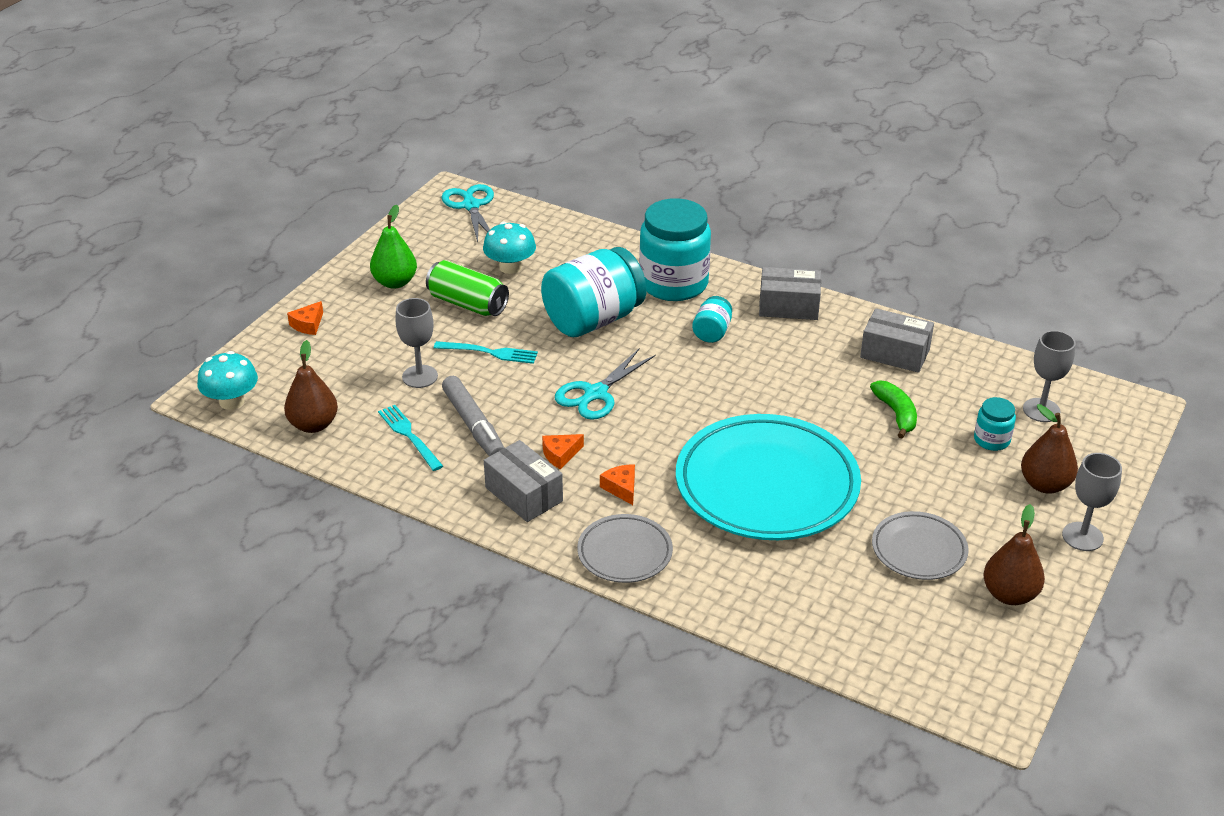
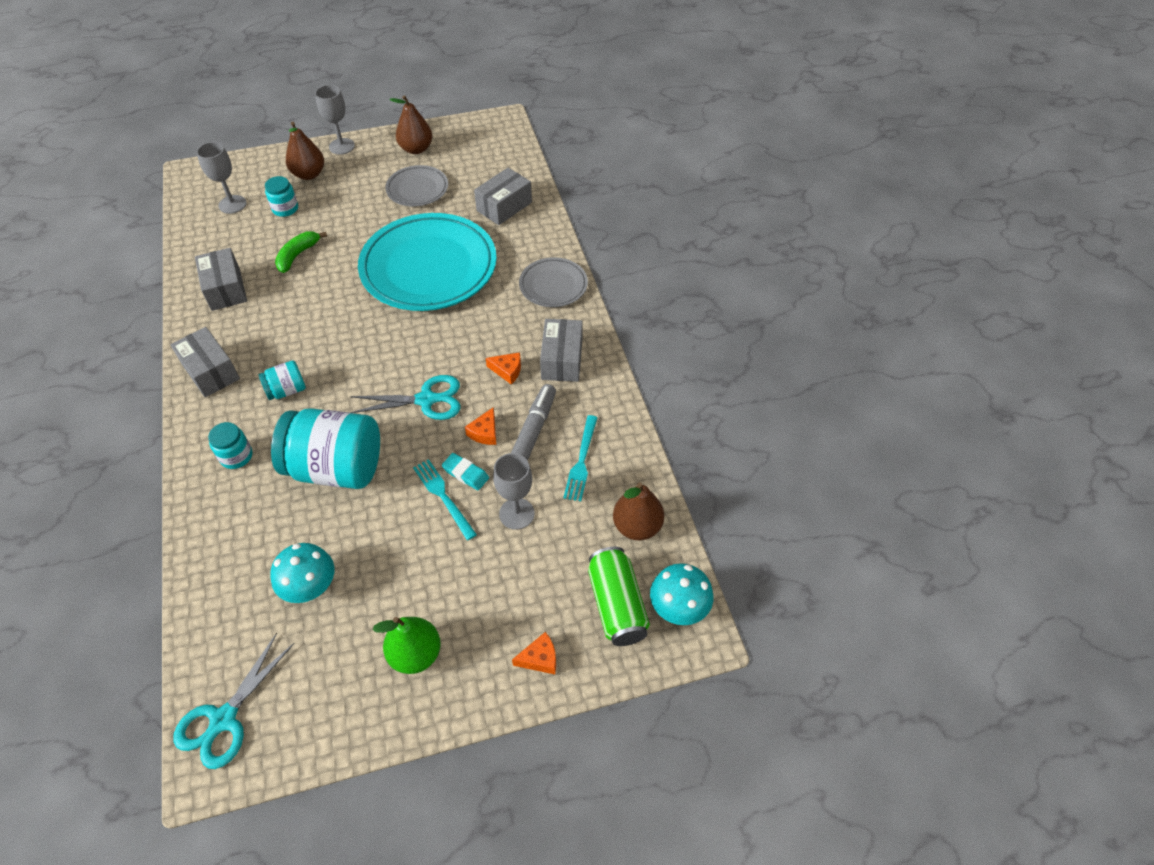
camera: 135 degrees left, 15 degrees up
(468, 304) = (394, 568): green can -> green can (617, 605)
(492, 373) = (465, 473): none -> turquoise eraser
(621, 488) = (504, 322): orange cheese -> orange cheese (485, 432)
(673, 283) = (236, 456): turquoise jar -> turquoise jar, size x0.46
(802, 599) = (504, 206): none -> grey box

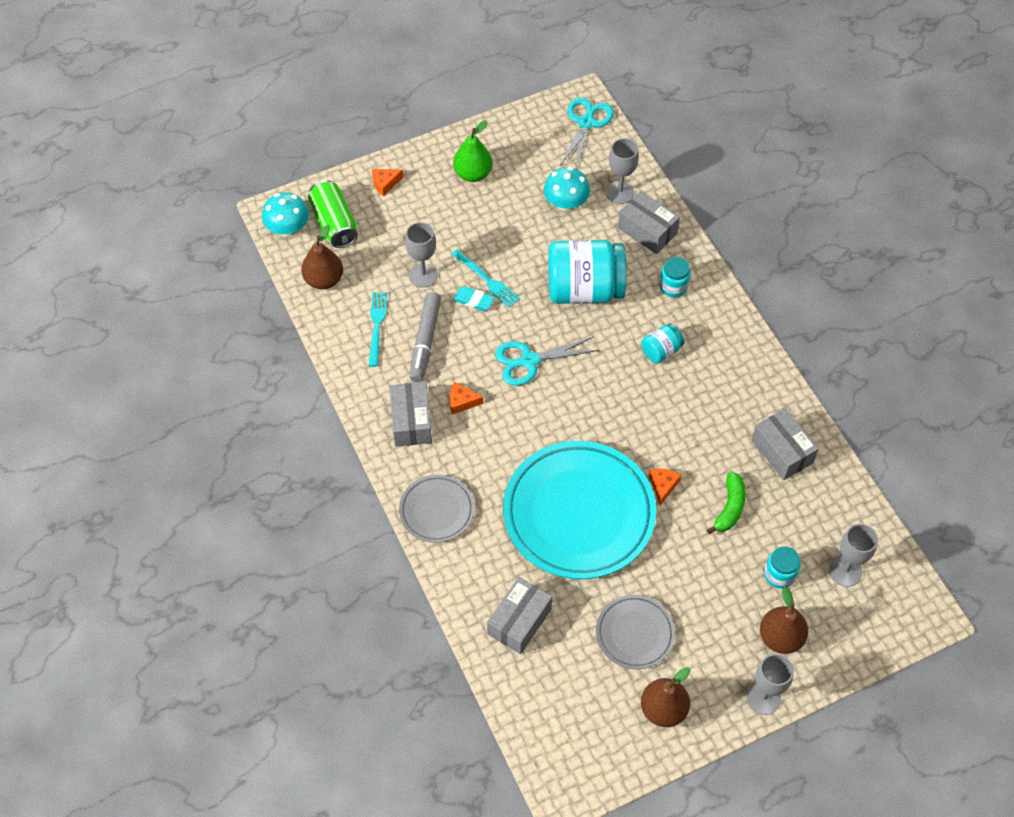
camera: 170 degrees right, 5 degrees up
(210, 371) = (741, 358): grey box -> grey box (647, 231)
(234, 590) = (620, 192): none -> grey goblet
(485, 432) = (467, 338): orange cheese -> orange cheese (663, 486)

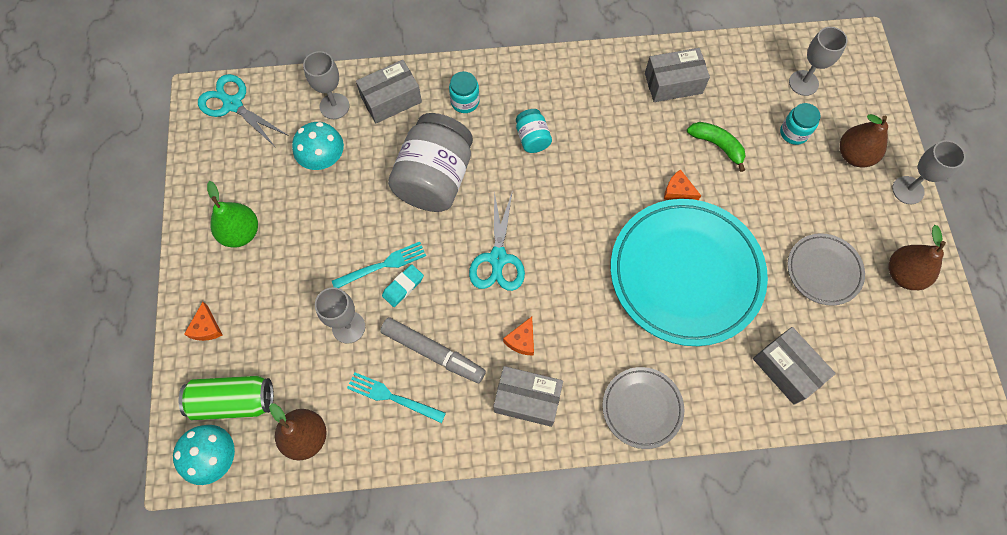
camera: 70 degrees left, 10 degrees up
(584, 289) = (435, 179): turquoise jar -> grey jar

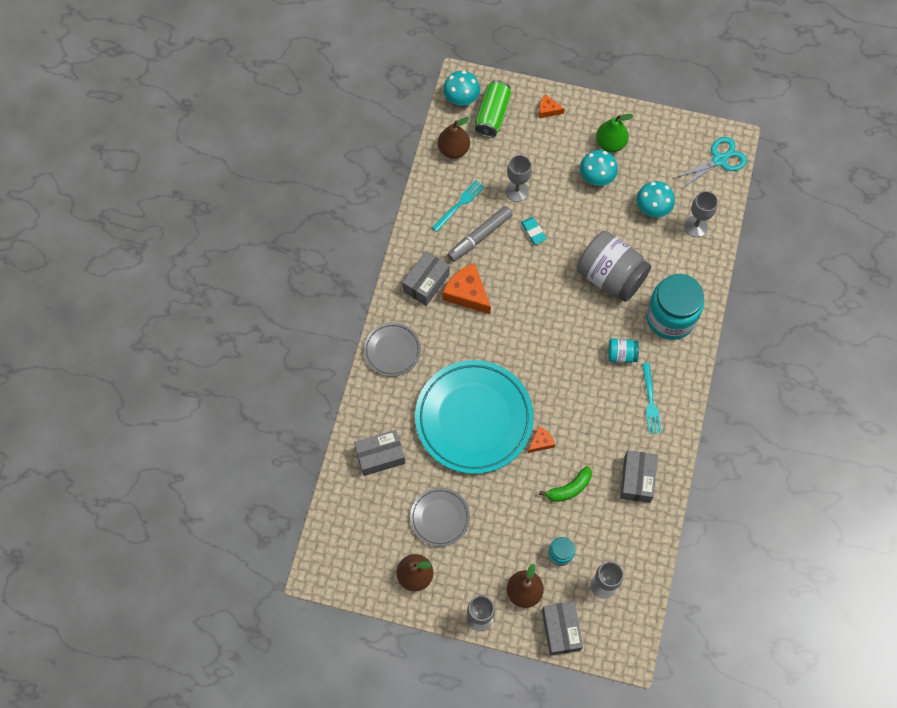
camera: 110 degrees right, 0 degrees up
(297, 235) = (596, 177): none -> turquoise mushroom
(383, 265) = (554, 224): turquoise fork -> turquoise fork (650, 402)
(391, 99) = (689, 266): grey box -> grey box (561, 630)
(465, 102) = (670, 317): turquoise jar -> turquoise jar, size x2.15
(498, 258) = (532, 298): turquoise scissors -> none
(522, 340) = (467, 293): orange cheese -> orange cheese, size x1.90

